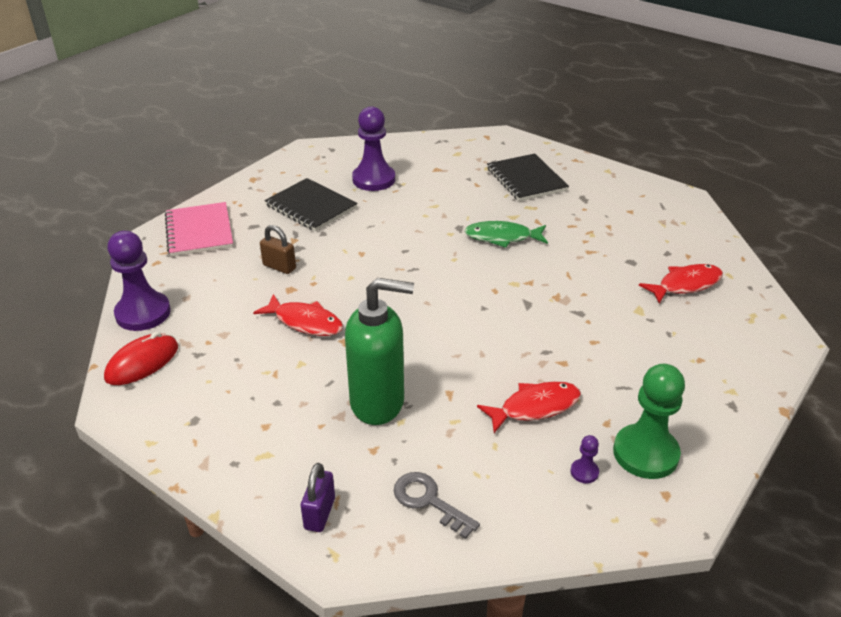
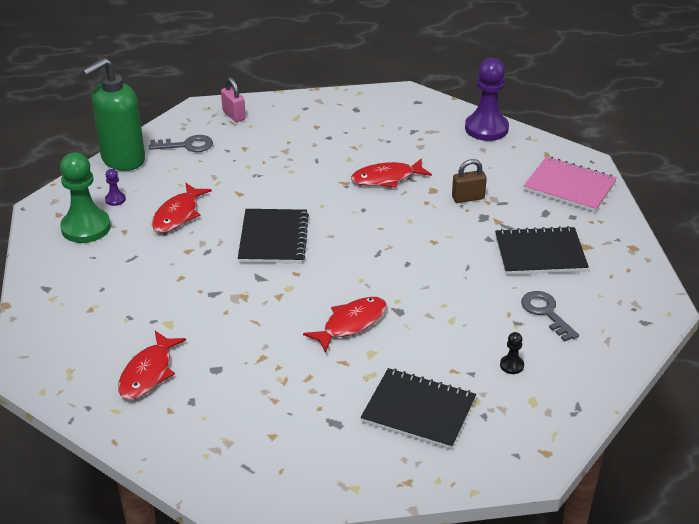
camera: 135 degrees right, 0 degrees up
(142, 363) = (432, 112): red mouse -> none
(320, 513) = (234, 115): purple padlock -> pink padlock
(373, 179) = (546, 313): purple pawn -> grey key
(378, 403) = (273, 166): green soap dispenser -> green soap dispenser (122, 160)
(440, 170) = (511, 365): none -> black pawn
(476, 328) = (273, 238): none -> black notebook
(502, 237) = (351, 324): green fish -> red fish

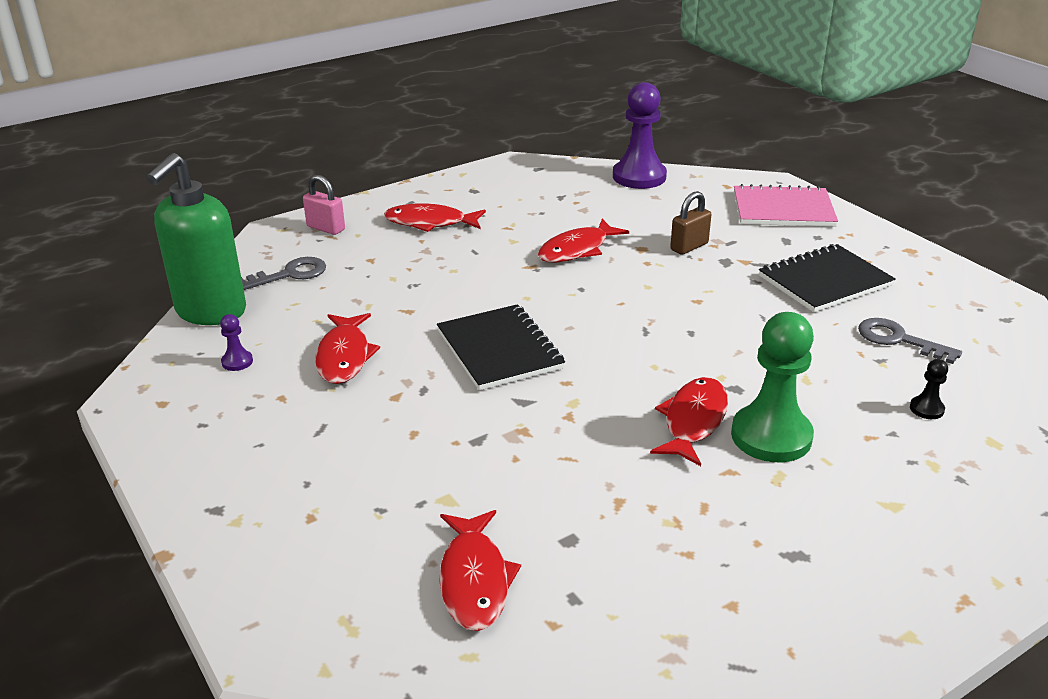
camera: 25 degrees left, 5 degrees down
(86, 227) = (219, 409): green pawn -> green pawn (771, 436)
(305, 129) = (430, 223): none -> red fish
(418, 410) = (881, 500): black notebook -> none

